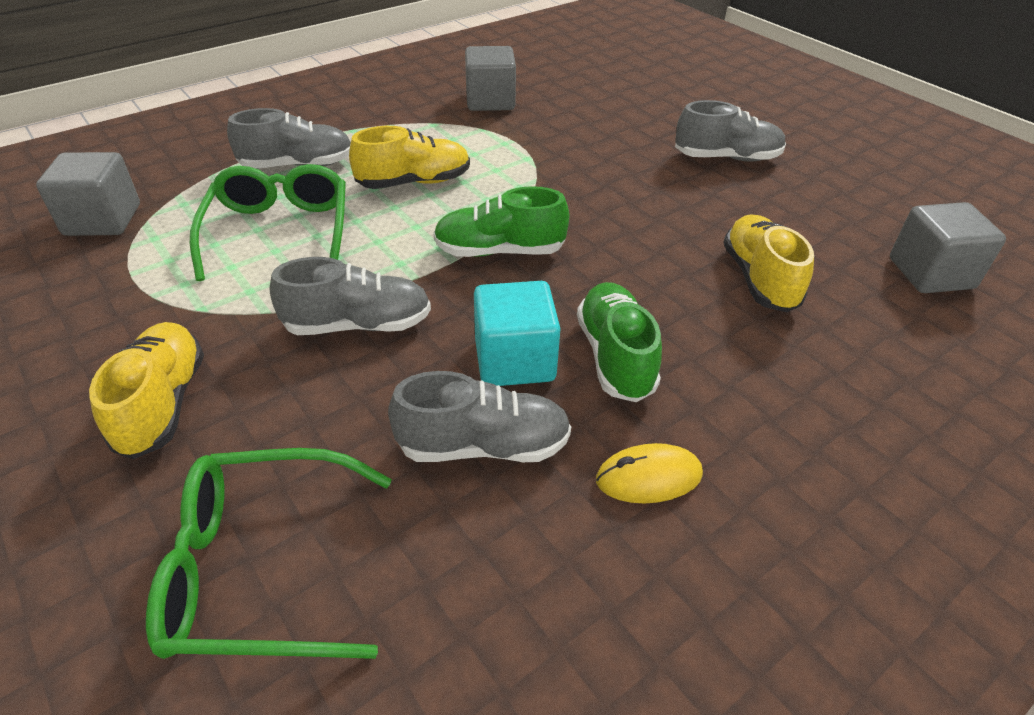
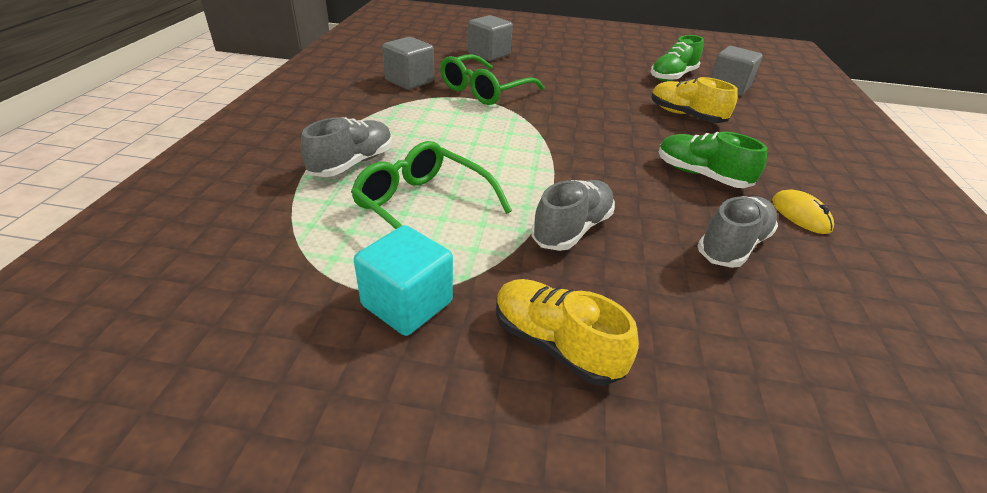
camera: 45 degrees left, 5 degrees down
(103, 220) = (258, 270): grey cube -> grey cube (489, 54)
(261, 568) = (770, 374): green glasses -> green glasses (484, 90)
(414, 182) = (451, 141): yellow shoe -> none
(499, 251) = (566, 155): green shoe -> green shoe (672, 76)
(514, 360) = (671, 201): turquoise cube -> turquoise cube (407, 303)
(648, 477) = (800, 215): yellow mouse -> yellow mouse turned 60 degrees counterclockwise
(726, 158) = (579, 69): grey shoe -> none

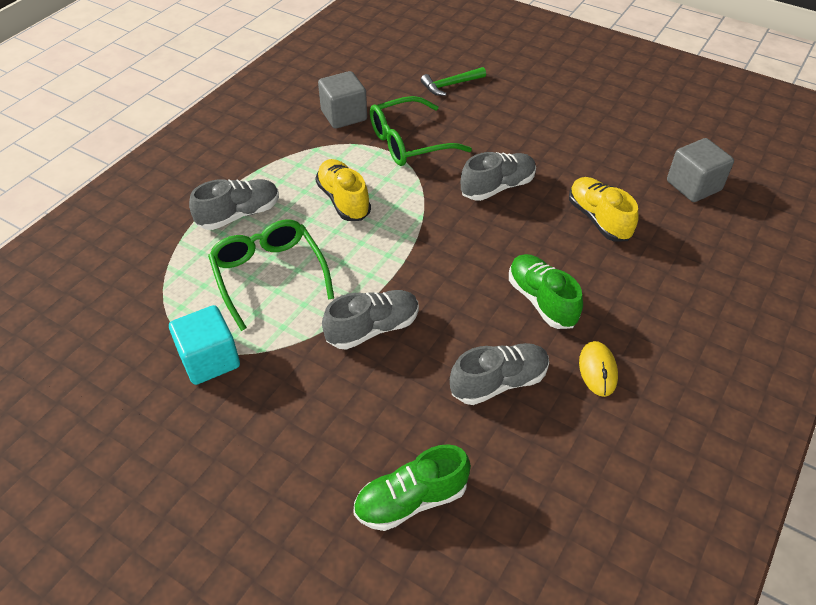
camera: 25 degrees right, 10 degrees up
(489, 54) = (450, 85): grey cube -> green hammer
(555, 344) = (288, 422): yellow shoe -> yellow shoe (343, 200)
(587, 108) = (497, 187): none -> grey shoe
(672, 76) = (639, 155): green shoe -> green shoe (411, 500)

